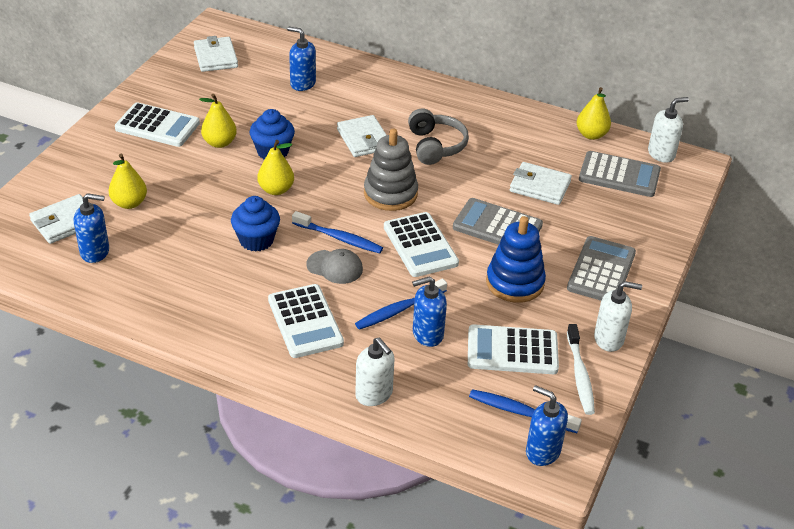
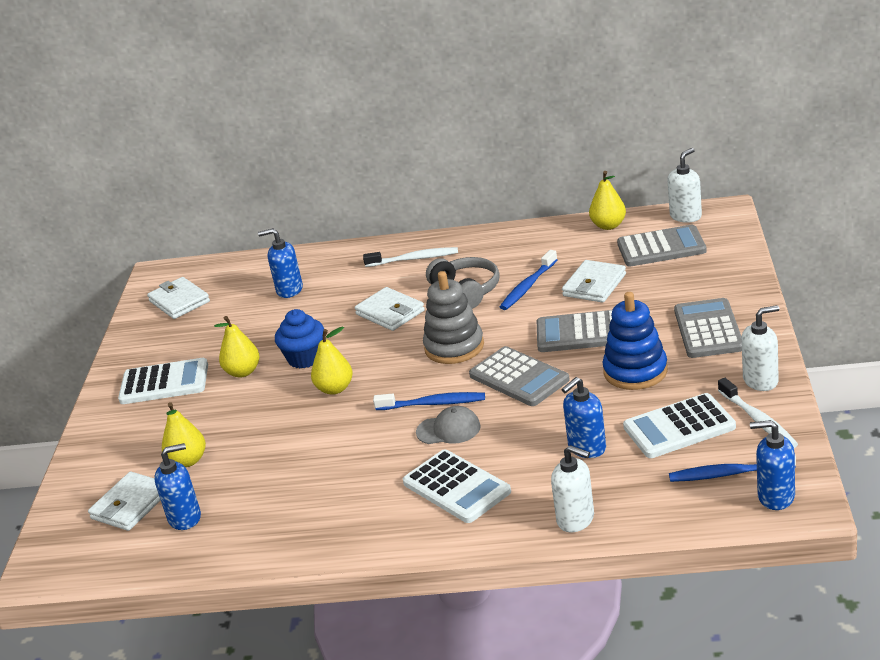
camera: 15 degrees left, 10 degrees down
(256, 240) = (349, 439): blue cupcake -> none
(399, 310) = (542, 439): blue toothbrush -> blue toothbrush (528, 286)
(415, 97) = (413, 259): none -> white toothbrush
(420, 245) = (519, 378): white calculator -> grey calculator
(539, 186) = (594, 285): white wallet -> white wallet turned 60 degrees counterclockwise

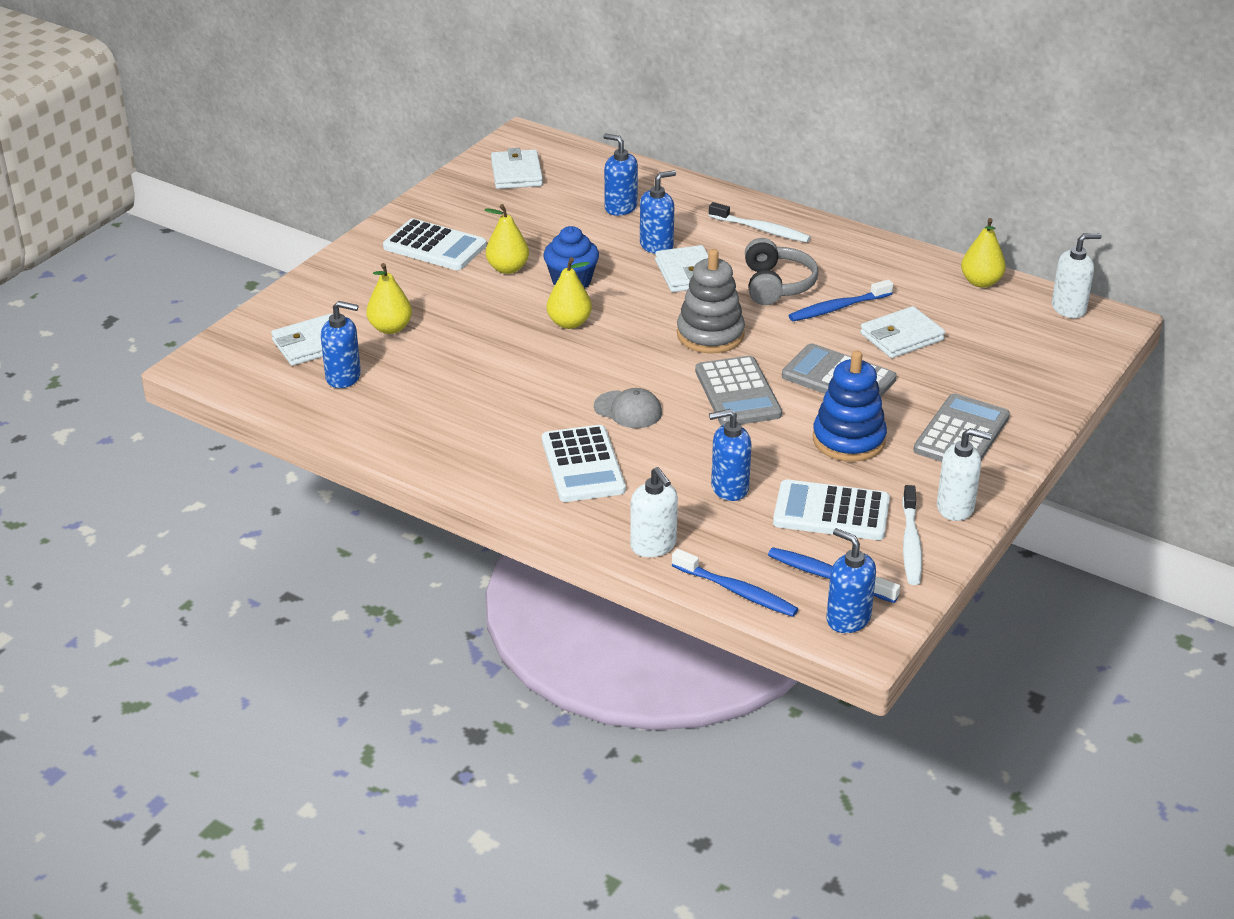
camera: 25 degrees right, 5 degrees up
(346, 304) = (657, 246): none -> blue soap dispenser
(433, 404) = (638, 379): blue toothbrush -> blue toothbrush (736, 591)
(661, 247) = (1008, 329): grey calculator -> none

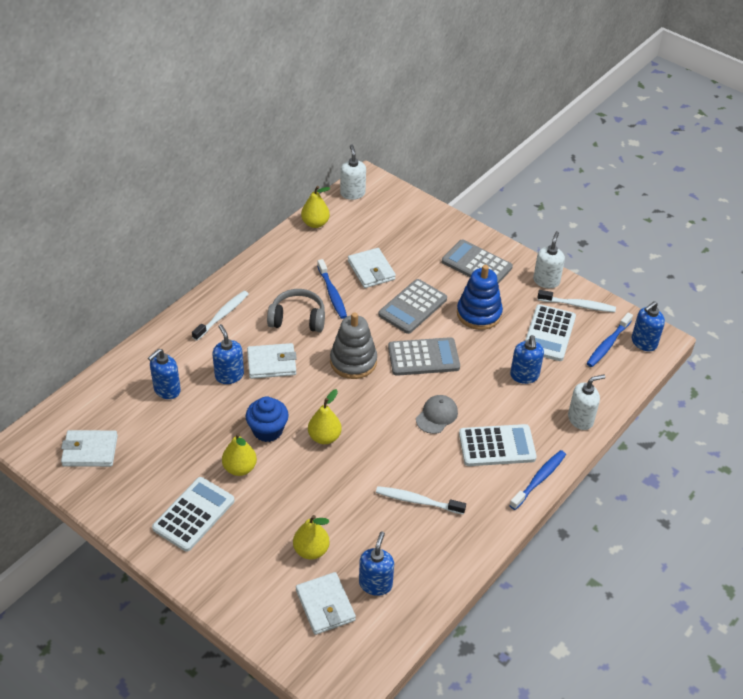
camera: 85 degrees left, 10 degrees up
(474, 402) = (418, 501): none -> white toothbrush
(736, 591) = (622, 386): blue toothbrush -> blue toothbrush (539, 480)

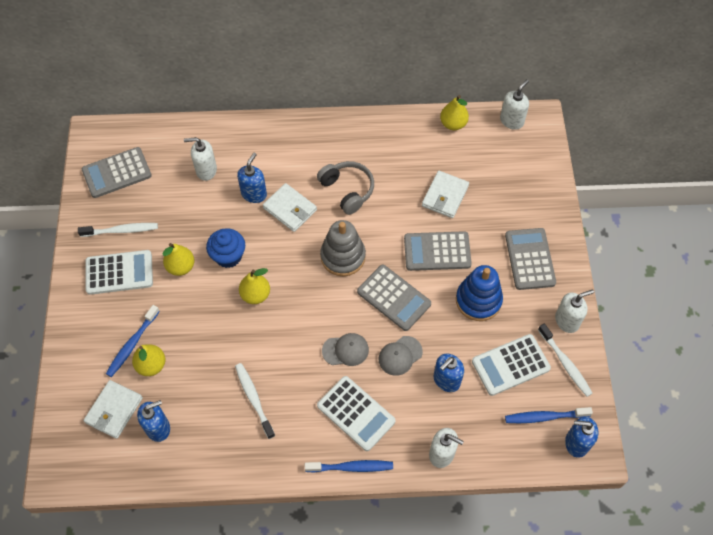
camera: 50 degrees right, 15 degrees up
(90, 451) = (117, 173): white wallet -> grey calculator
(167, 390) = (206, 170): blue soap dispenser -> white soap dispenser
(222, 315) = (303, 144): white toothbrush -> white toothbrush (121, 230)
(332, 293) = (395, 191): blue toothbrush -> blue toothbrush (132, 344)
(476, 387) = (400, 355): none -> grey cap

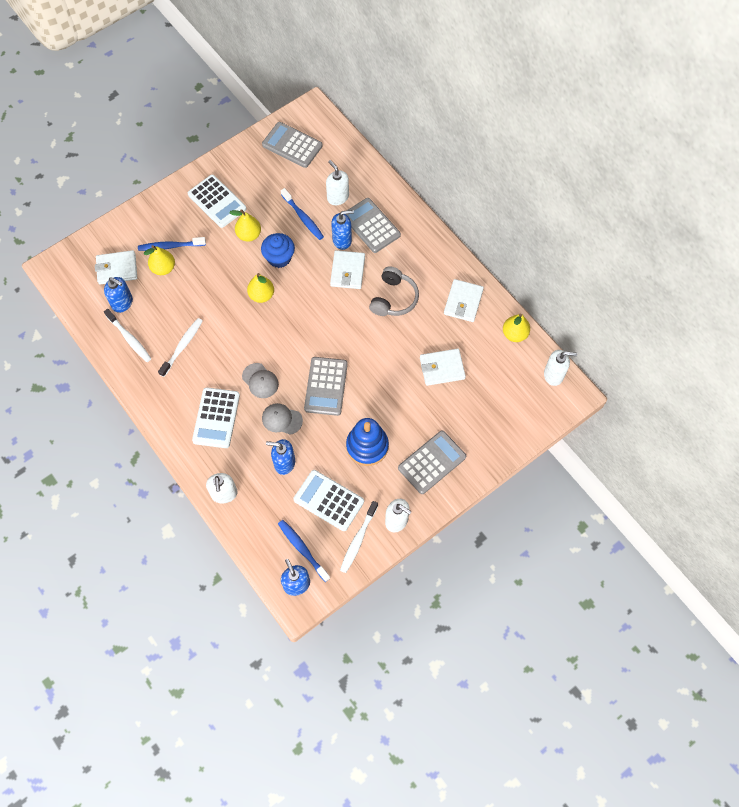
camera: 55 degrees right, 5 degrees up
(121, 230) = (249, 180): white toothbrush -> white toothbrush (129, 338)
(343, 256) = (334, 331): grey stacking toy -> none
(351, 467) = (174, 440): blue toothbrush -> blue toothbrush (303, 217)
(393, 141) = (463, 302): none -> white wallet
(437, 251) = (388, 392): grey calculator -> grey calculator (371, 226)

